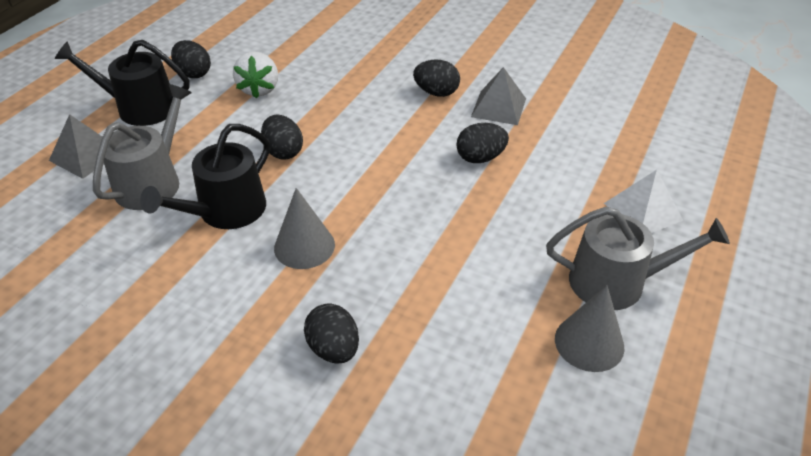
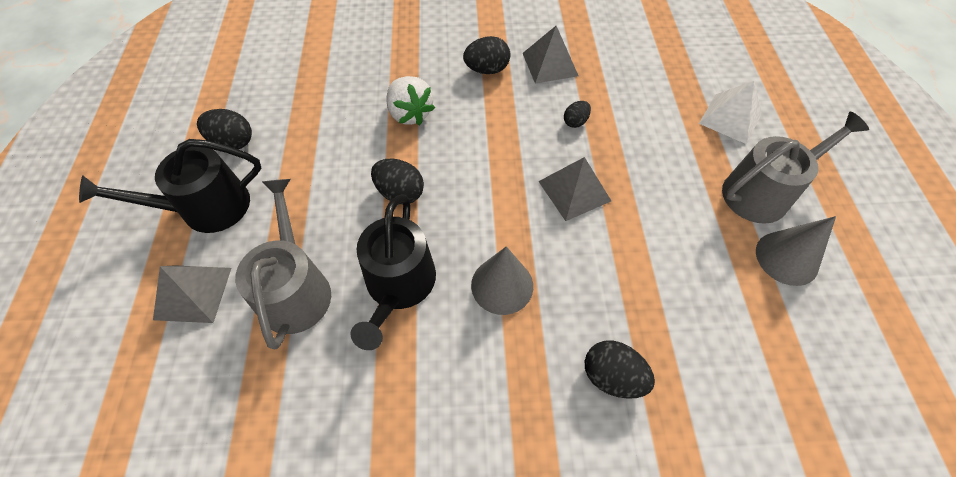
camera: 30 degrees left, 15 degrees up
(259, 89) = (318, 133): white strawberry -> white strawberry (410, 114)
(429, 207) = (574, 191): none -> grey pyramid
(480, 158) = (575, 122): black egg -> black egg, size x0.62

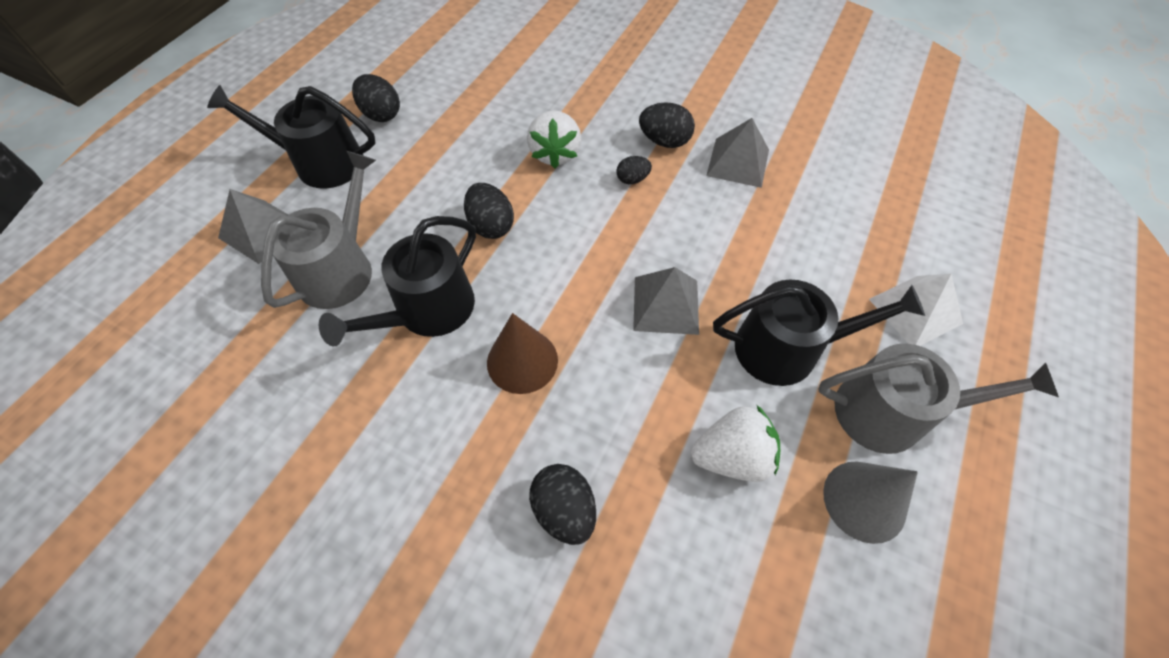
camera: 30 degrees right, 0 degrees up
(502, 285) = (522, 361): grey cone -> brown cone
(575, 122) = (721, 234): black egg -> black egg (632, 179)
(673, 182) = (787, 348): none -> black watering can
(691, 274) = (732, 456): none -> white strawberry

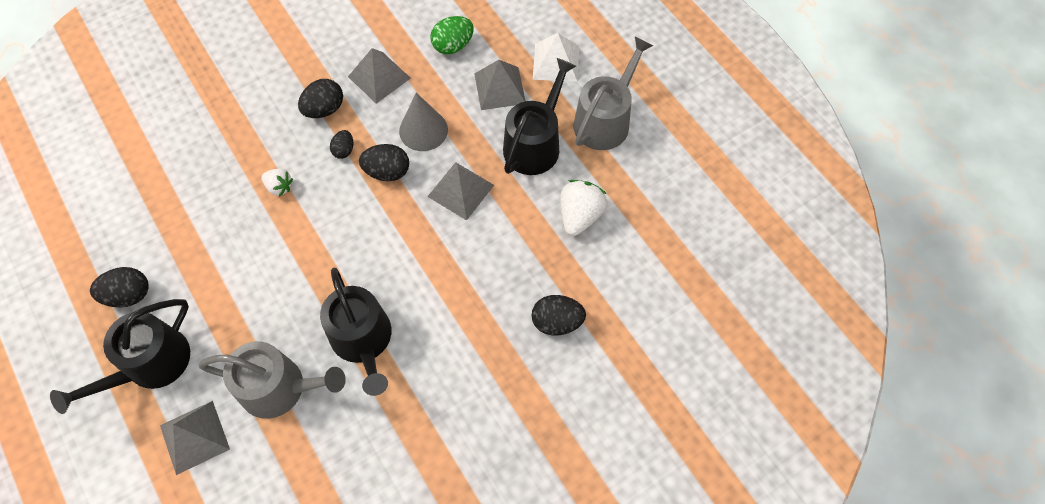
camera: 60 degrees left, 5 degrees up
(340, 268) = (280, 388): grey watering can -> grey watering can turned 135 degrees clockwise
(491, 225) = (316, 264): black egg -> black egg (387, 172)
(522, 361) = (444, 297): brown cone -> none
(555, 154) = (279, 187): white strawberry -> white strawberry, size x0.59
(825, 272) = (499, 88): none -> grey pyramid
(834, 202) = (453, 46): none -> green egg
(864, 501) = (642, 168): grey cone -> grey cone (423, 130)

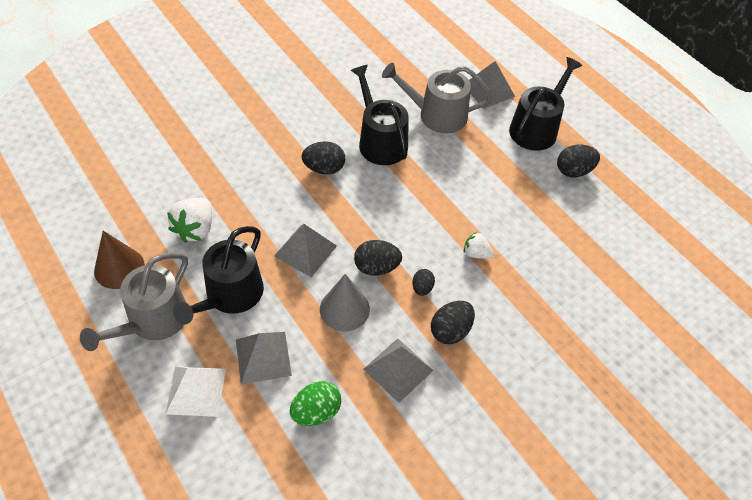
camera: 175 degrees right, 10 degrees down
(557, 322) = (227, 152): black egg -> black egg (324, 168)
(650, 172) = (119, 268): none -> brown cone

